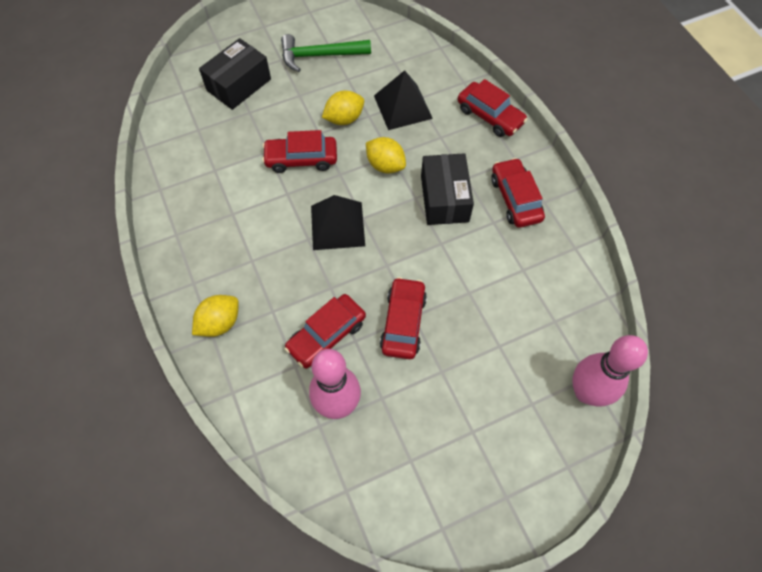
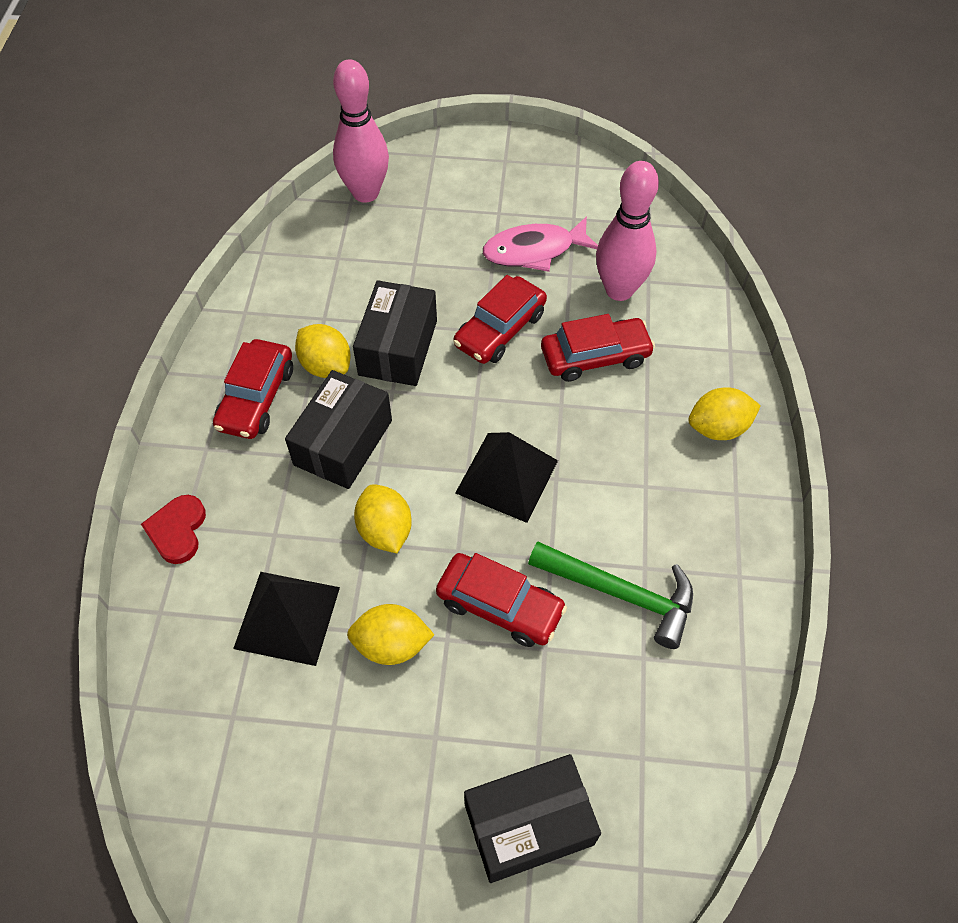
camera: 150 degrees left, 5 degrees down
(319, 56) = (347, 812): green hammer -> green hammer (621, 594)
(421, 407) = (534, 251): none -> pink fish
(460, 273) = (398, 347): none -> black box
(490, 116) = (177, 530): red car -> red heart
(493, 238) = (326, 366): none -> yellow lemon

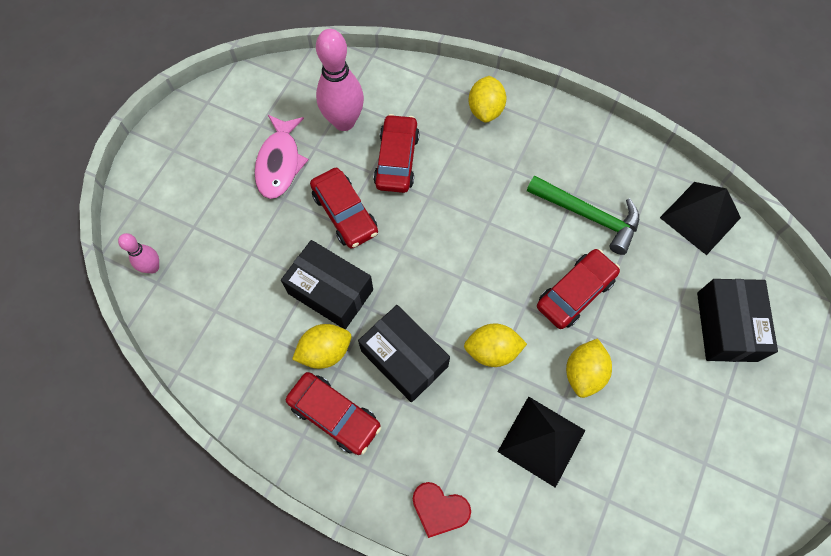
camera: 70 degrees left, 10 degrees up
(365, 193) = (152, 267): pink bowling pin -> pink bowling pin, size x0.53
(507, 476) = (476, 253): black pyramid -> black pyramid (700, 217)
(621, 594) = (588, 216): green hammer -> green hammer turned 75 degrees clockwise

